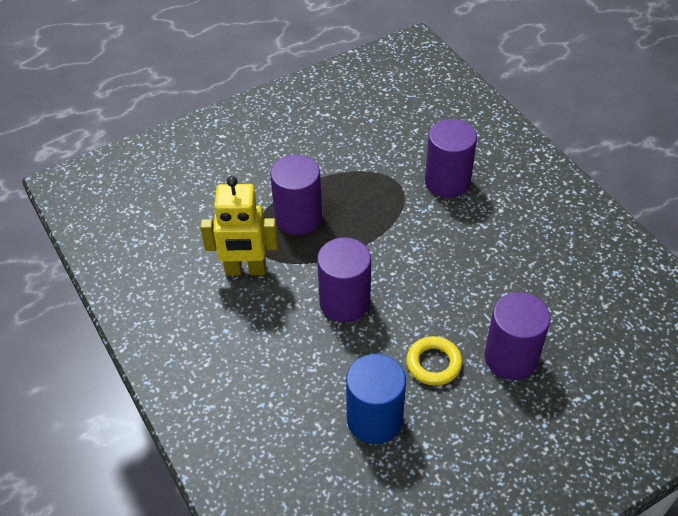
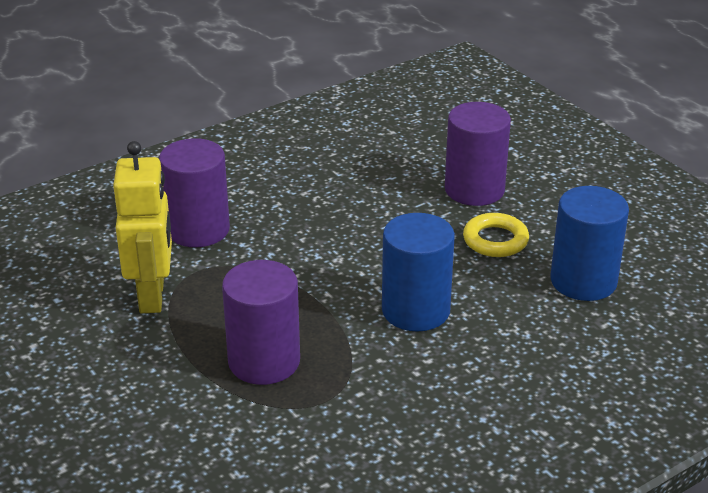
camera: 95 degrees left, 15 degrees down
(245, 270) = (370, 408): yellow robot -> yellow robot (152, 296)
(344, 302) = (415, 310): purple cylinder -> blue cylinder

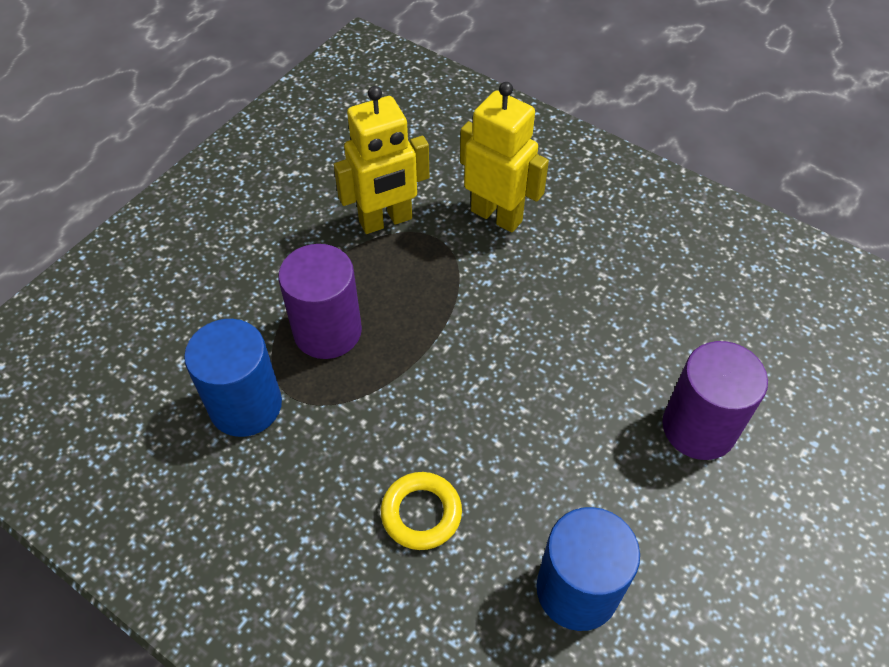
camera: 70 degrees right, 20 degrees up
(198, 230) = (496, 215): purple cylinder -> yellow robot
(415, 310) = (450, 431): blue cylinder -> blue cylinder (245, 405)
(495, 240) = (610, 475): yellow ring -> yellow ring (421, 513)

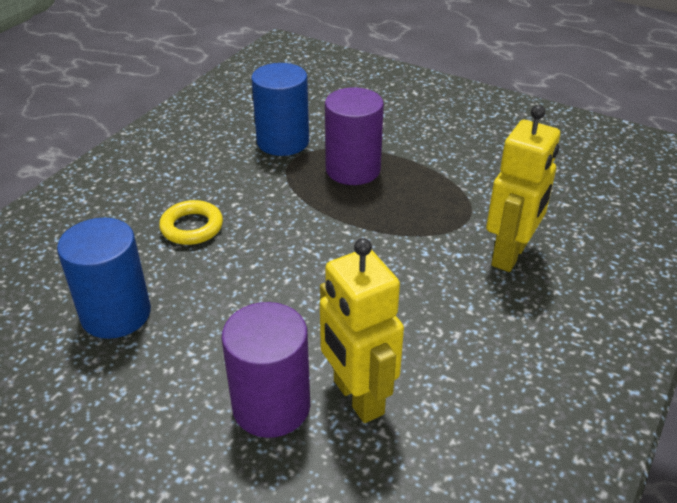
camera: 85 degrees right, 15 degrees down
(386, 221) = (477, 189): yellow robot -> yellow robot (357, 397)

